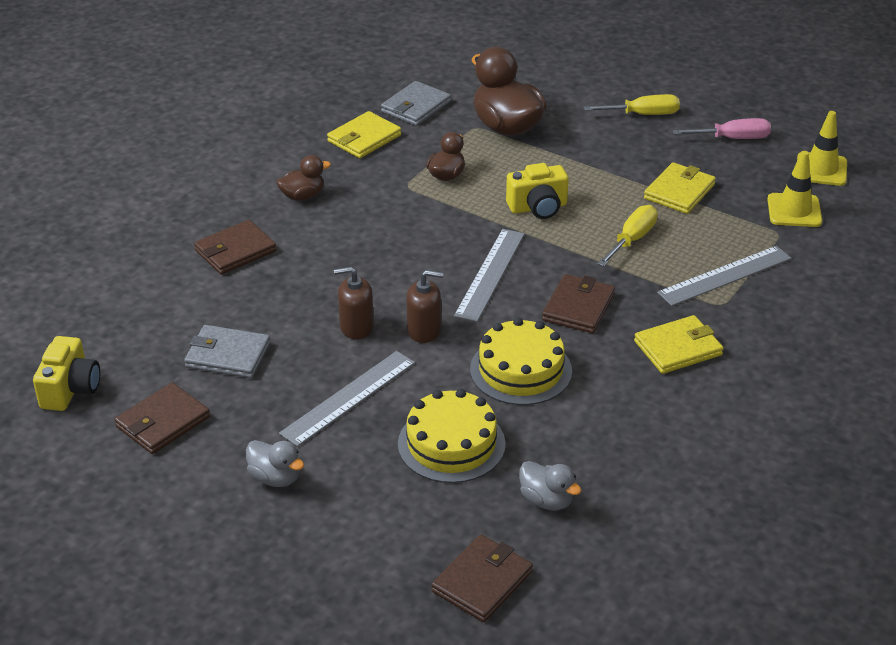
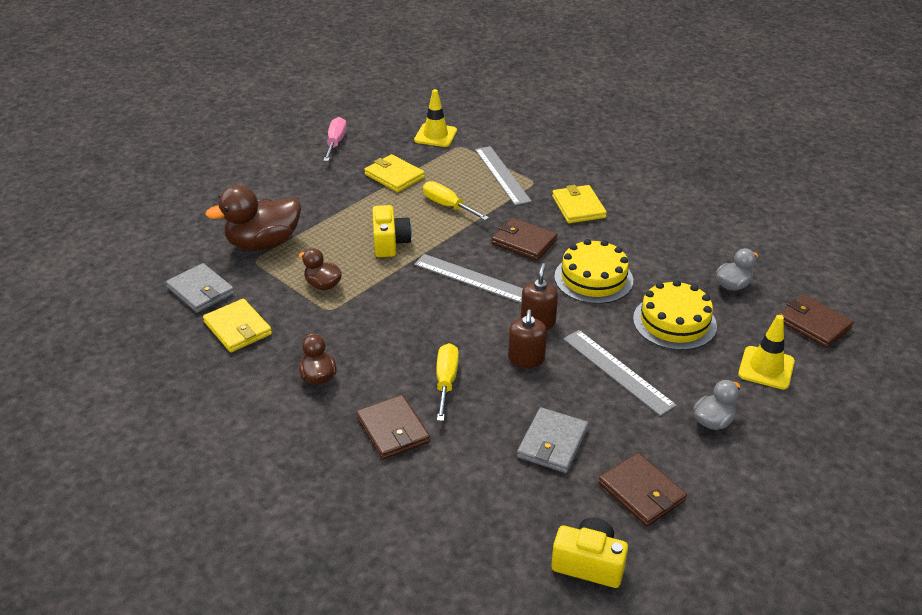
camera: 80 degrees left, 0 degrees up
(643, 114) = (282, 175): yellow screwdriver -> yellow screwdriver (446, 381)
(821, 169) = (391, 116): yellow traffic cone -> yellow traffic cone (766, 368)

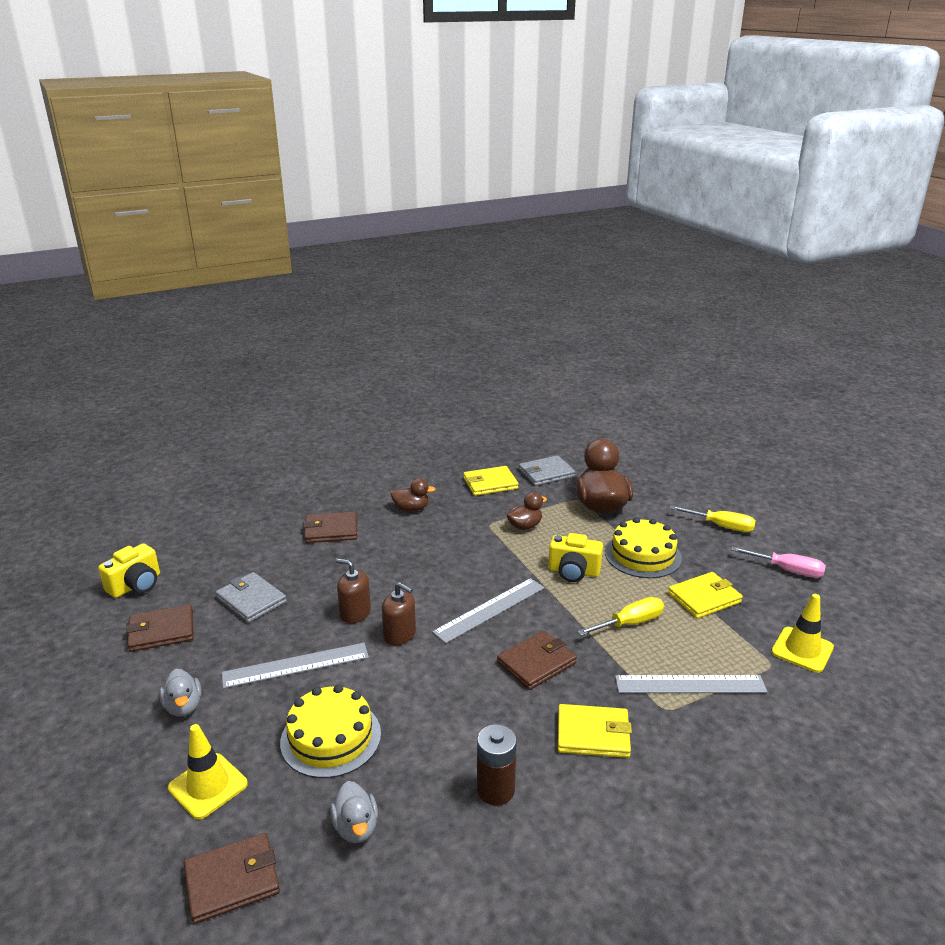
camera: 110 degrees right, 10 degrees down
(446, 381) = (361, 564): yellow screwdriver -> yellow screwdriver (721, 526)
(593, 278) = (442, 697): yellow cake -> yellow cake (643, 555)
(656, 236) = (495, 790): none -> brown battery

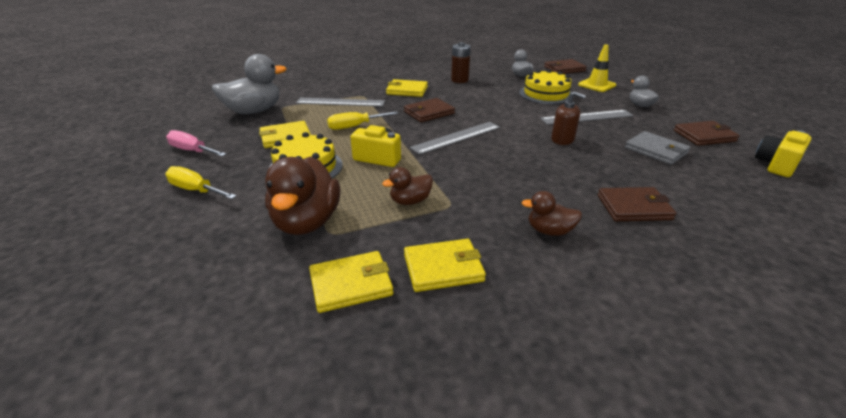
camera: 175 degrees left, 5 degrees up
(400, 635) = (523, 127): brown soap dispenser -> none
(546, 473) = (351, 284): grey wallet -> yellow wallet
(802, 650) = (254, 111): yellow traffic cone -> grey duck

